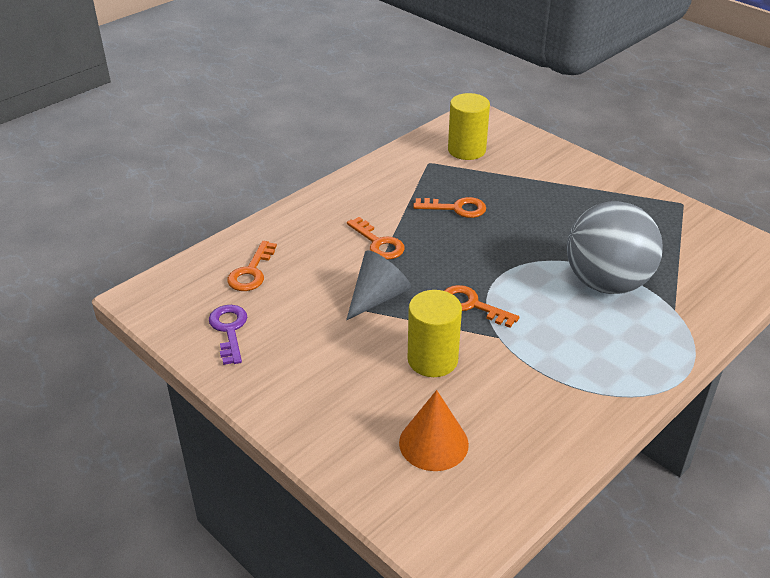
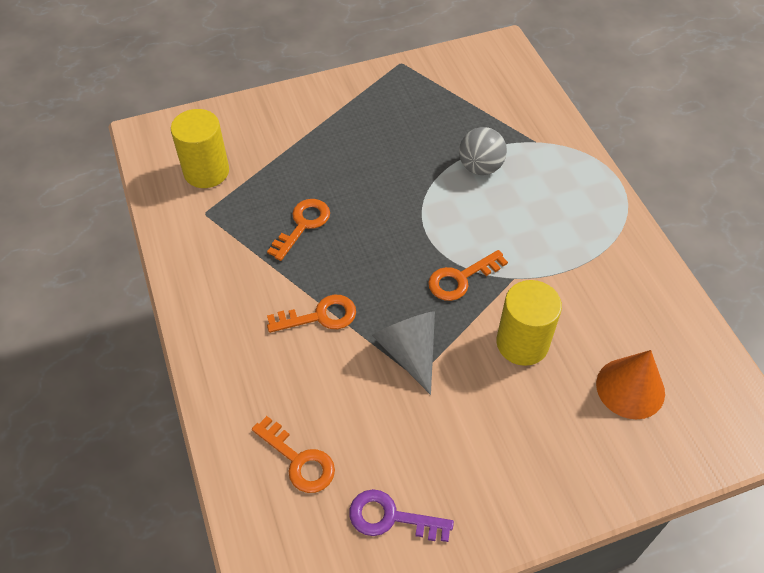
camera: 65 degrees left, 15 degrees up
(606, 283) = (480, 167): grey ball -> grey ball, size x0.53

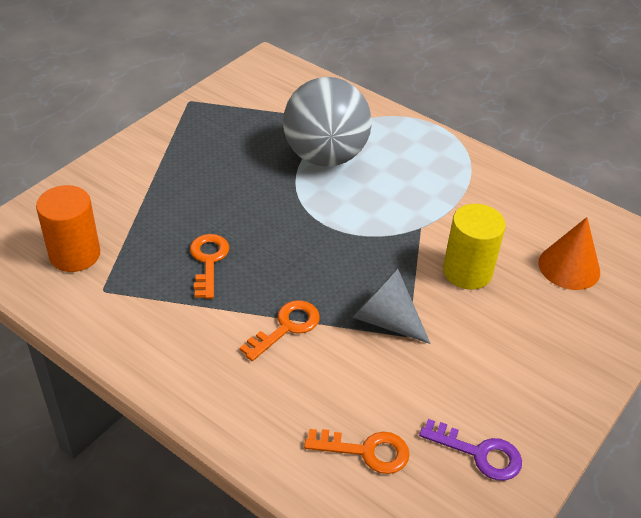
camera: 35 degrees left, 10 degrees down
(206, 171) = (75, 254): yellow cylinder -> orange cylinder
(391, 517) = (479, 453): purple key -> purple key turned 135 degrees counterclockwise
(461, 279) = (380, 245): orange key -> none
(480, 167) = (325, 156): grey ball -> grey ball, size x1.90

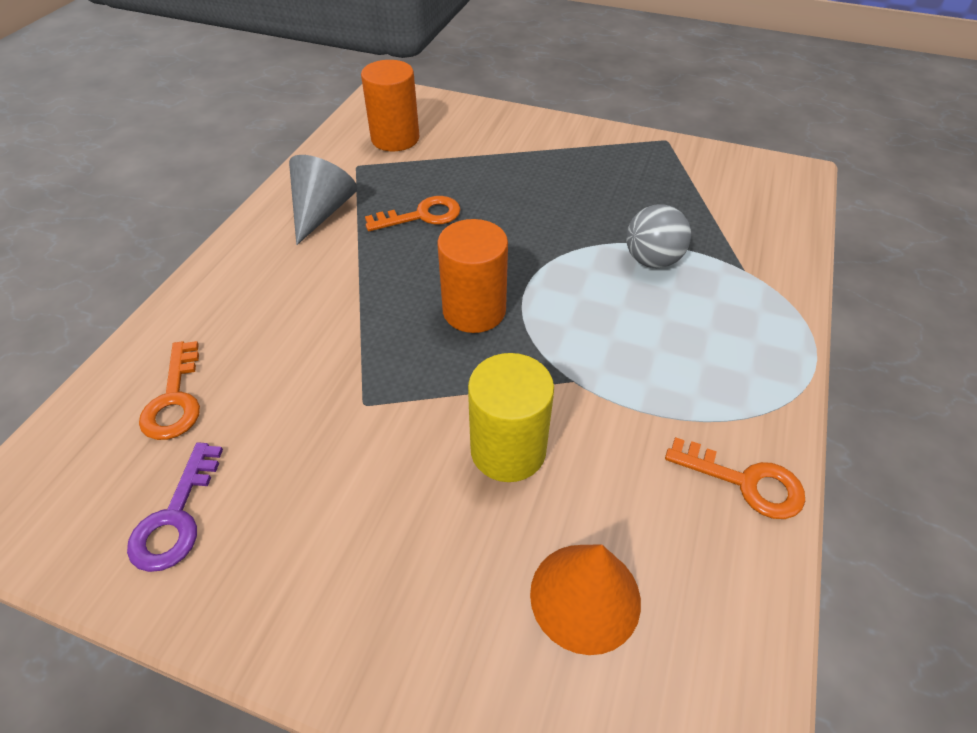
camera: 75 degrees right, 5 degrees up
(286, 327) = (345, 294): orange key -> orange key (745, 482)
(325, 156) = (652, 260): grey ball -> grey ball, size x0.53
(337, 257) = (474, 310): none -> orange cylinder
(386, 320) = (383, 377): grey cone -> grey cone (322, 212)

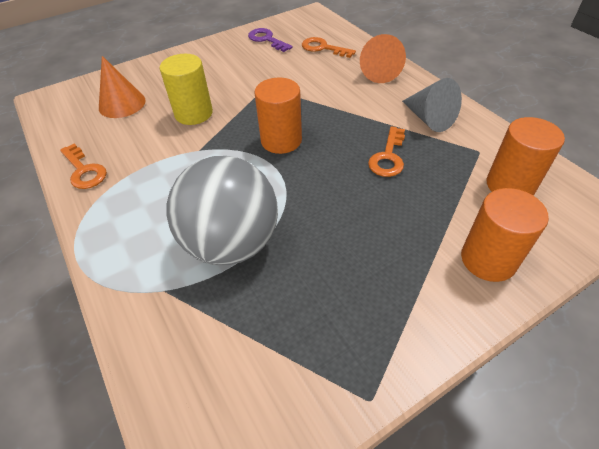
camera: 130 degrees right, 0 degrees up
(228, 294) = (379, 72): none -> orange cone
(498, 129) = (488, 259): none -> orange cylinder
(652, 260) = (231, 243): grey ball -> grey ball, size x1.90
(745, 482) = (84, 170): orange key -> orange key turned 105 degrees counterclockwise

